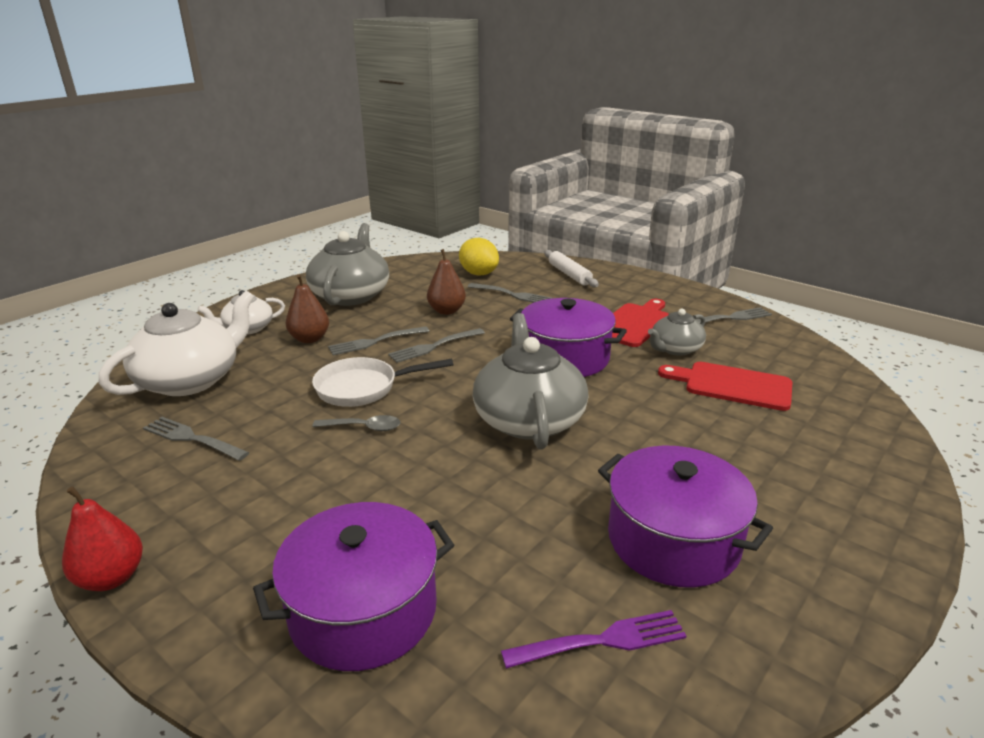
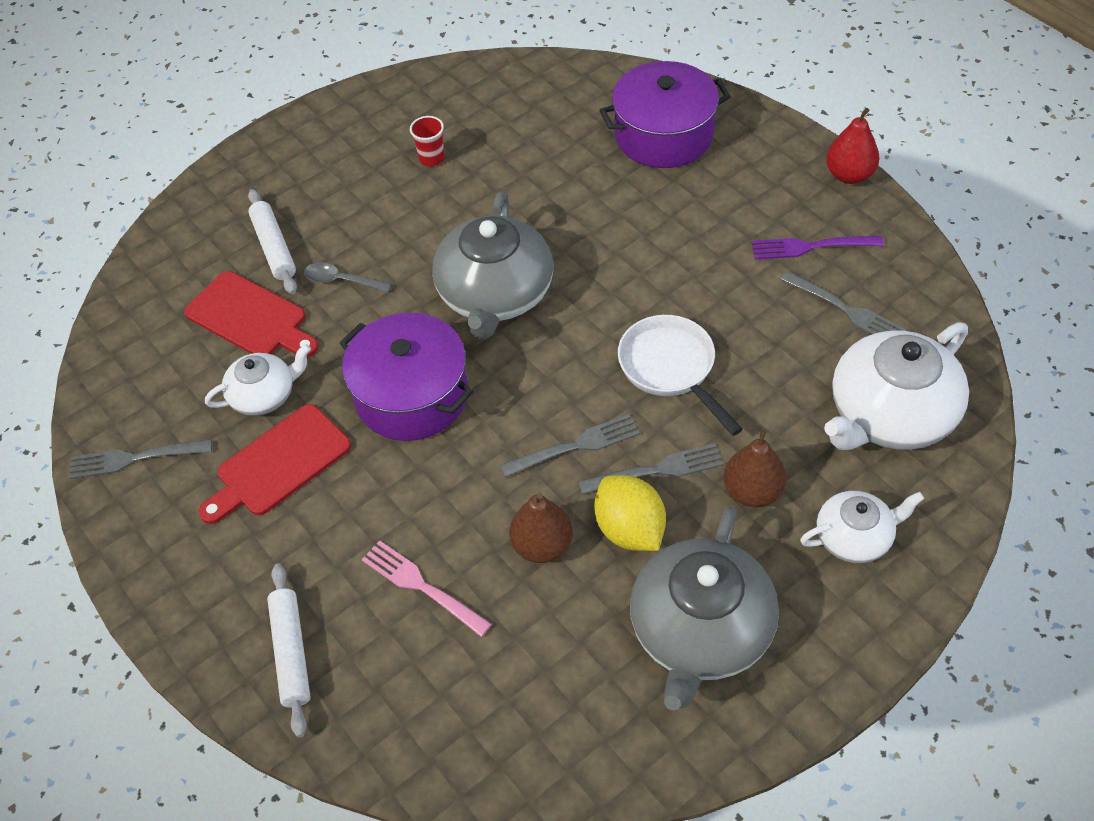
camera: 165 degrees left, 25 degrees up
(363, 388) = (671, 369): white pan -> white pan turned 120 degrees counterclockwise
(363, 427) = (668, 304): grey spoon -> grey spoon (341, 280)
(478, 274) = (456, 687): yellow lemon -> yellow lemon (629, 529)
(511, 295) = (423, 587): grey fork -> pink fork
(600, 641) = (516, 103): purple fork -> purple fork (812, 246)
(673, 540) = (431, 158): purple pot -> red cup
(675, 349) = (264, 395): grey teapot -> white teapot
(767, 433) = (274, 248): none -> white rolling pin

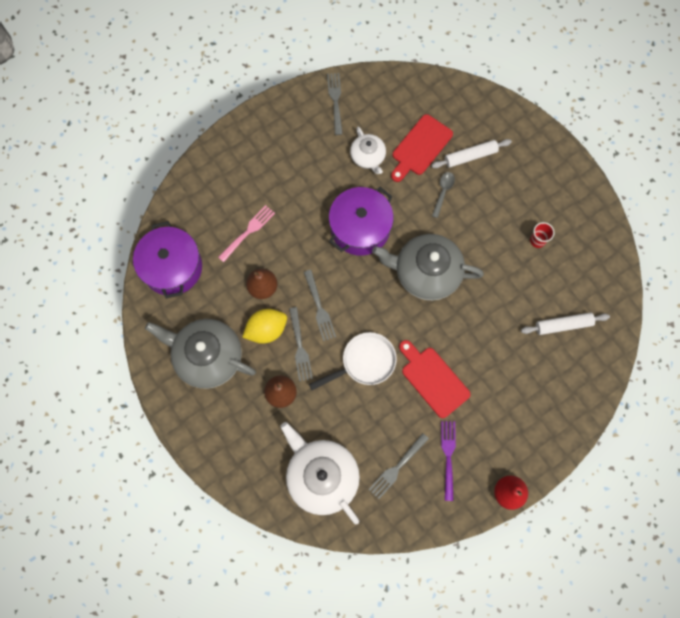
camera: 90 degrees right, 20 degrees up
(279, 464) = (324, 166): red cutting board -> red cutting board (433, 379)
(291, 653) = (222, 176): white rolling pin -> white rolling pin (563, 325)
(663, 135) = (550, 381): purple pot -> purple pot (172, 267)
(854, 537) = (248, 440): white teapot -> none

